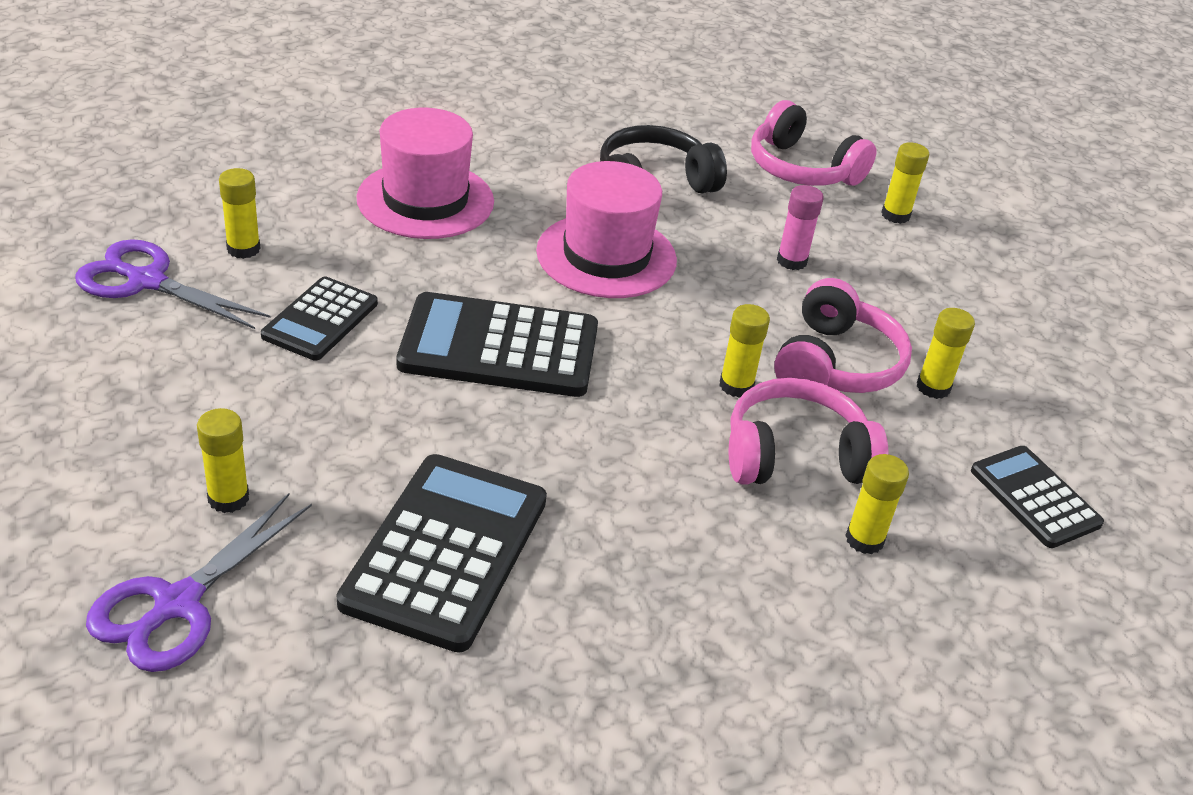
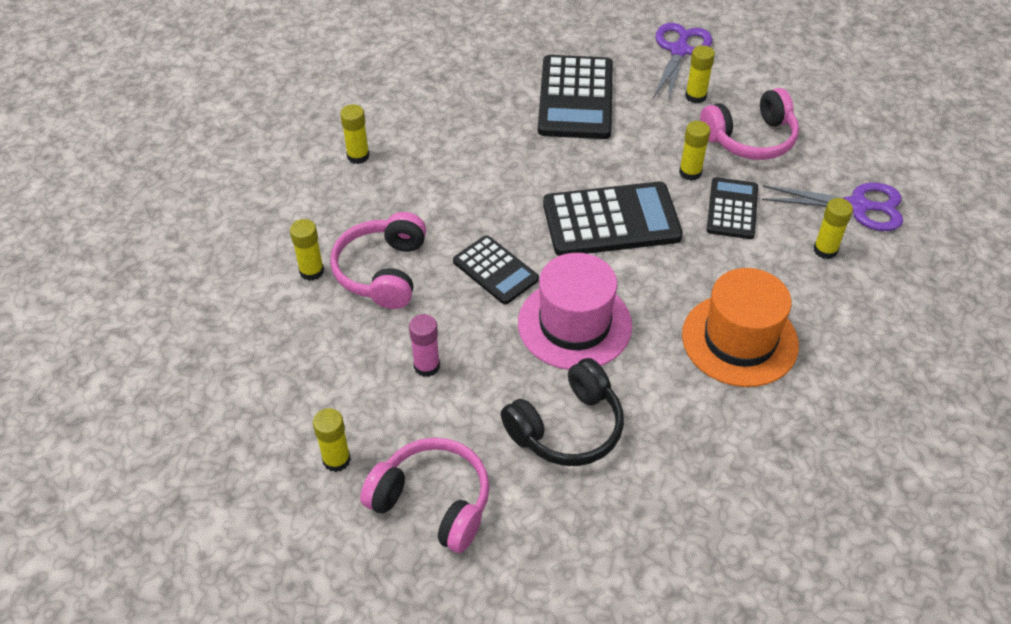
camera: 170 degrees right, 10 degrees up
(425, 200) = (739, 340): pink hat -> orange hat
(736, 386) = (449, 235): yellow glue stick -> yellow glue stick (690, 172)
(795, 456) = (403, 195): pink headphones -> pink headphones (751, 139)
(1035, 497) = (251, 207): black calculator -> black calculator (495, 270)

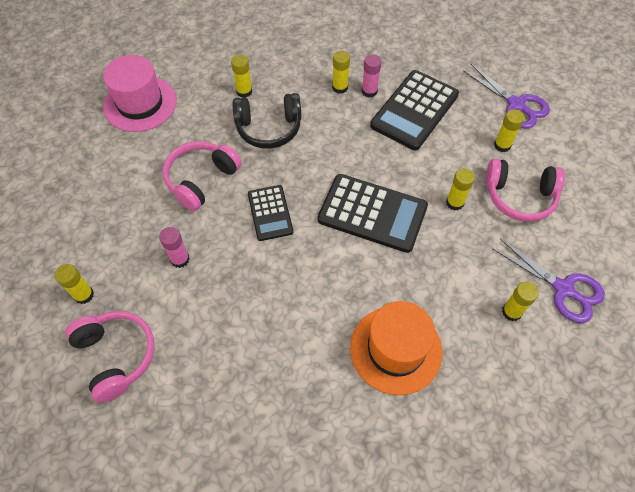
camera: 30 degrees right, 10 degrees up
(311, 271) = (161, 159): yellow glue stick -> yellow glue stick (340, 87)
(509, 98) = (369, 91): none -> pink glue stick
(567, 428) = (233, 351): black headphones -> black headphones (269, 128)
(574, 324) = (292, 278): pink hat -> pink hat (140, 103)
(679, 51) = (516, 104): purple scissors -> purple scissors turned 90 degrees clockwise
(732, 209) = (465, 245): black calculator -> none

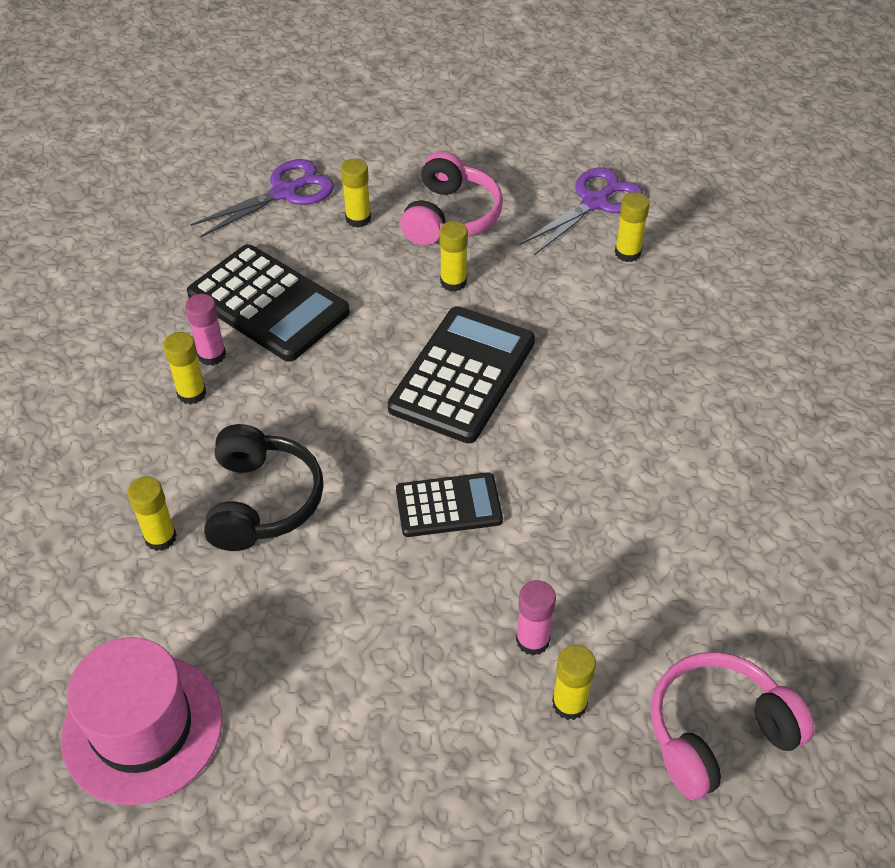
camera: 85 degrees left, 10 degrees down
(84, 295) = (602, 799): yellow glue stick -> yellow glue stick (569, 704)
(201, 179) = (363, 609): pink headphones -> none
(396, 349) = (685, 371): orange hat -> none

